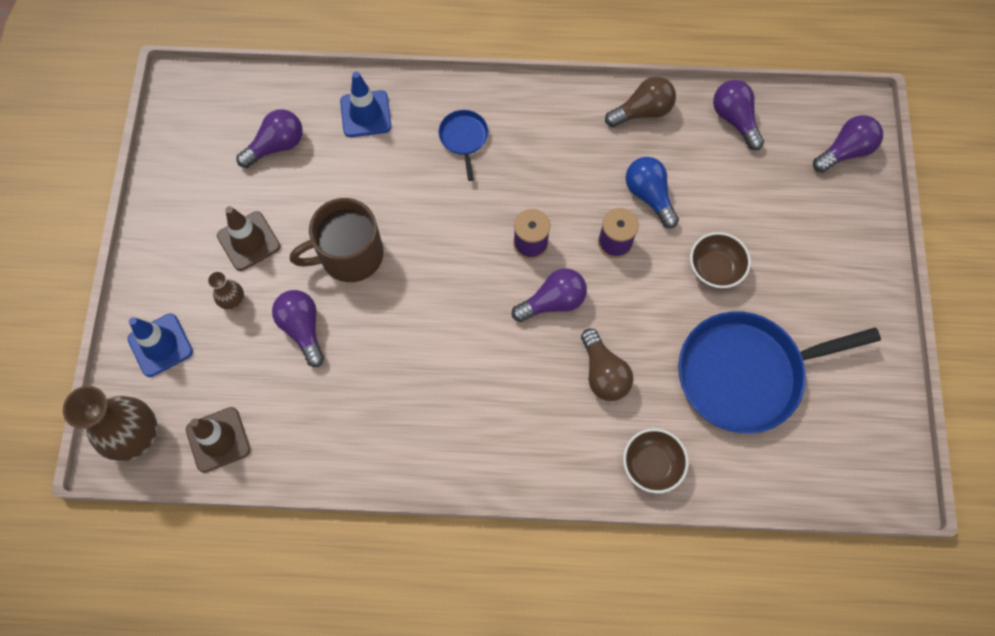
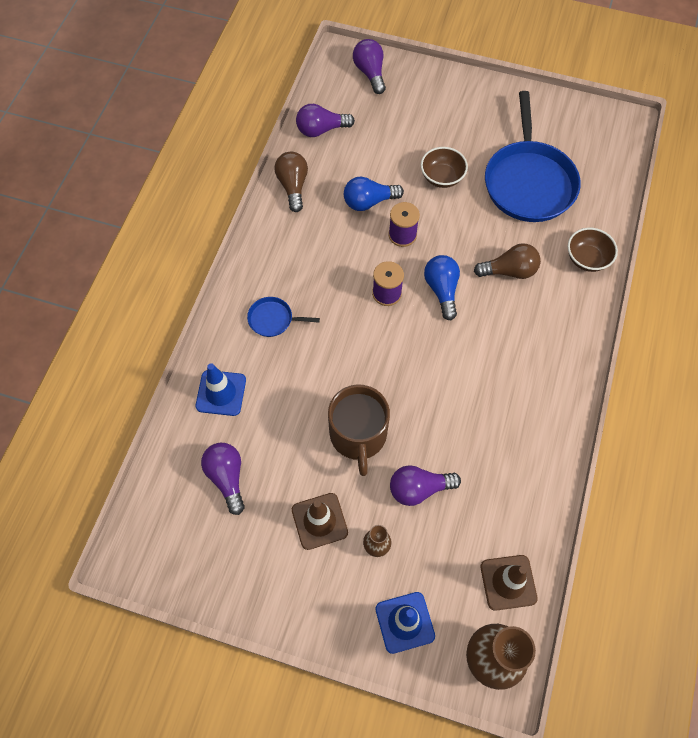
camera: 75 degrees left, 5 degrees down
(553, 302) = (442, 290): purple light bulb -> blue light bulb

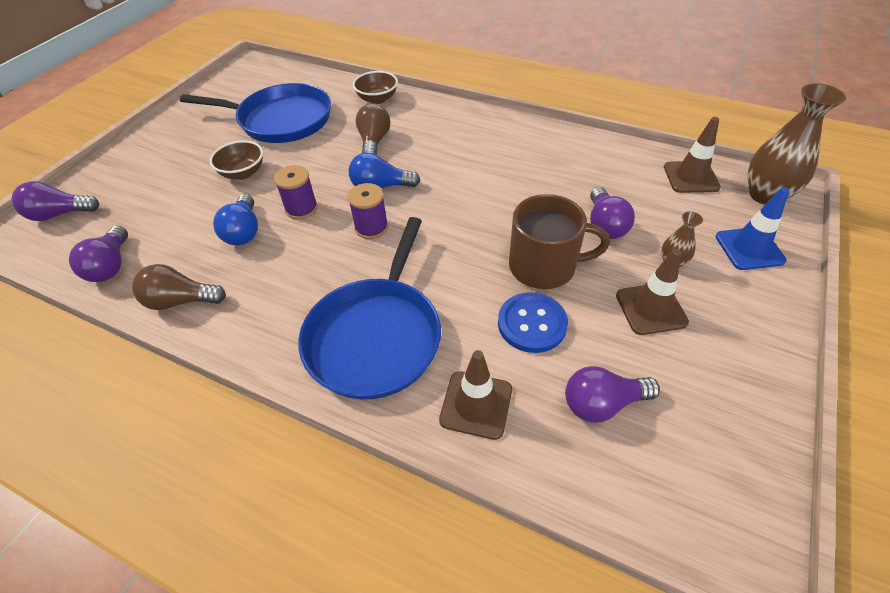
camera: 80 degrees left, 15 degrees down
(221, 393) = (476, 405): blue traffic cone -> brown traffic cone
(273, 319) = (376, 336): blue pan -> blue pan, size x2.29
(295, 427) = (532, 324): none -> blue button

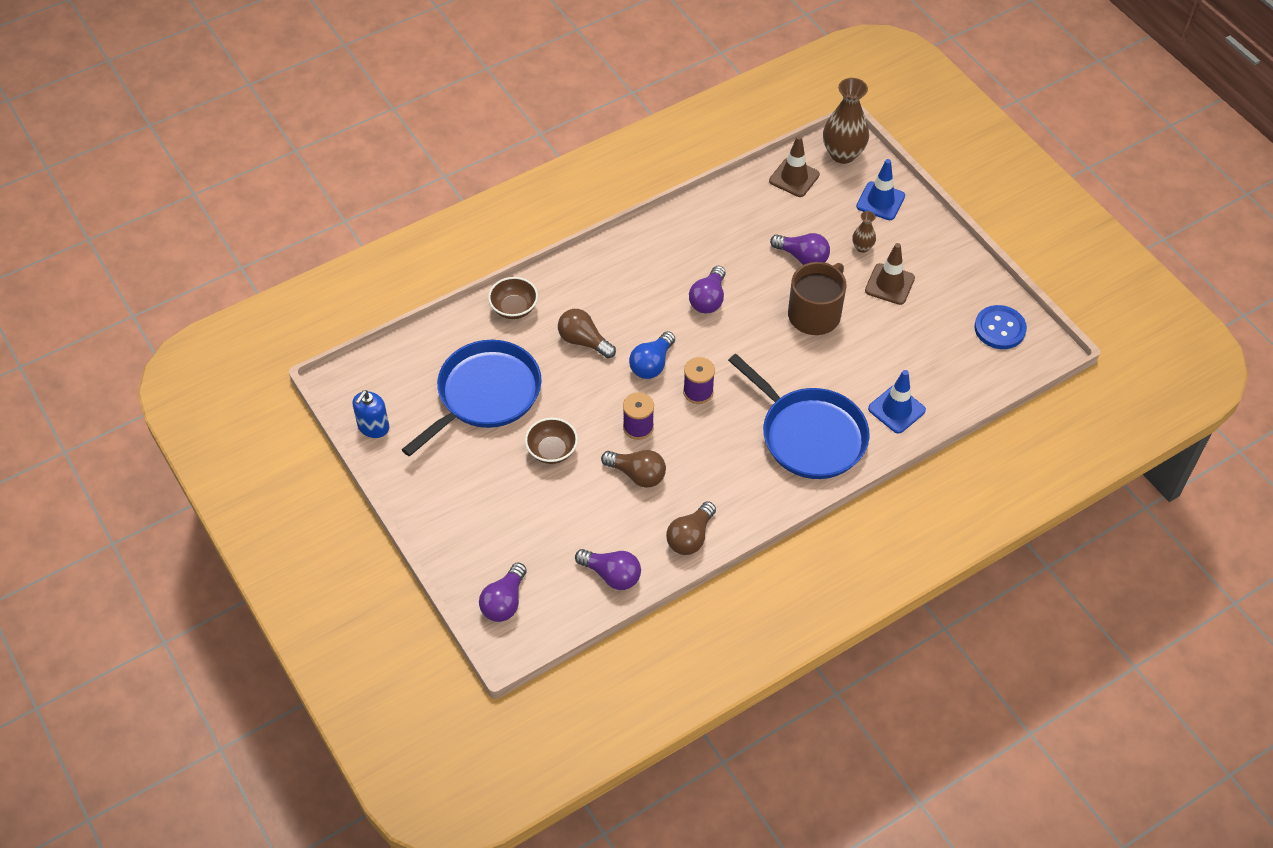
camera: 60 degrees left, 5 degrees up
(217, 89) = (373, 427): none -> blue soap dispenser
(244, 231) = (637, 475): blue light bulb -> brown light bulb
(476, 405) = (896, 409): brown traffic cone -> blue traffic cone
(532, 324) = (858, 349): blue button -> blue button (999, 328)
(602, 403) = (936, 351): purple light bulb -> purple light bulb (708, 299)

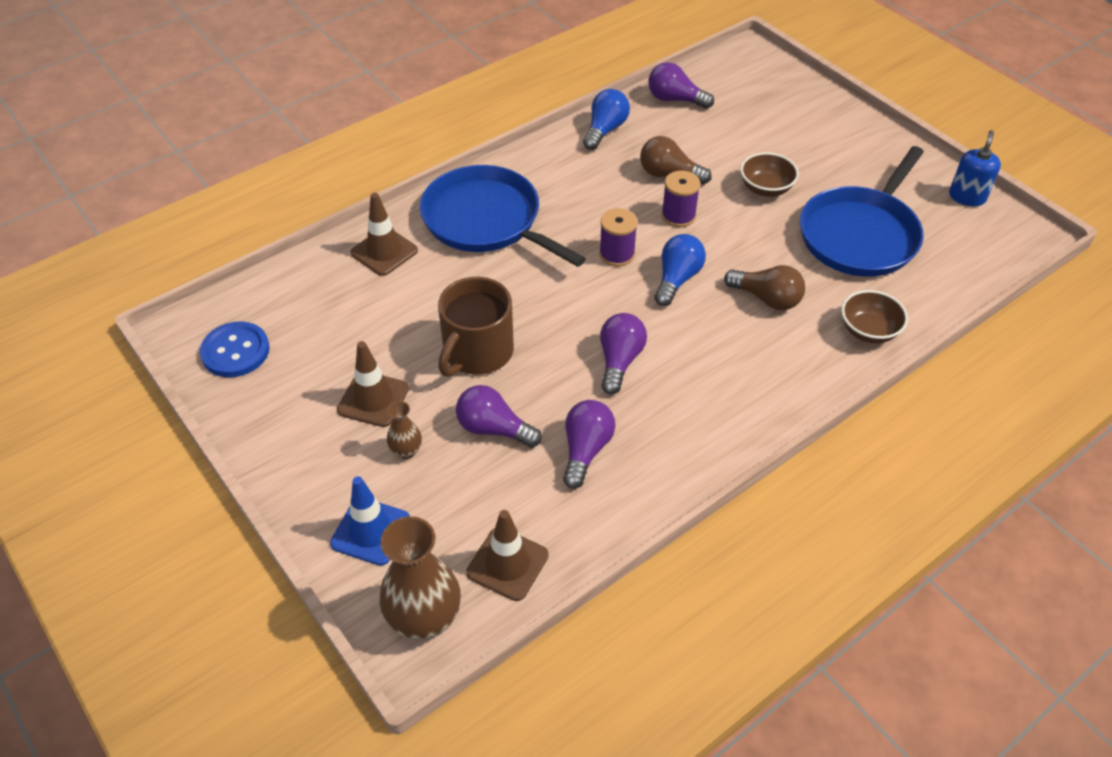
camera: 175 degrees right, 5 degrees down
(504, 602) = (768, 77): purple light bulb -> purple light bulb (586, 450)
(690, 537) = (605, 130): brown light bulb -> blue light bulb
(896, 409) = (384, 252): blue traffic cone -> brown traffic cone

